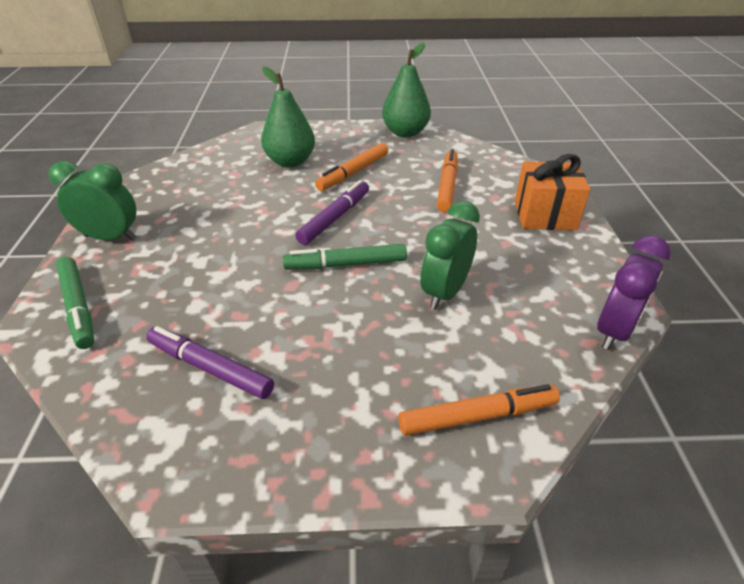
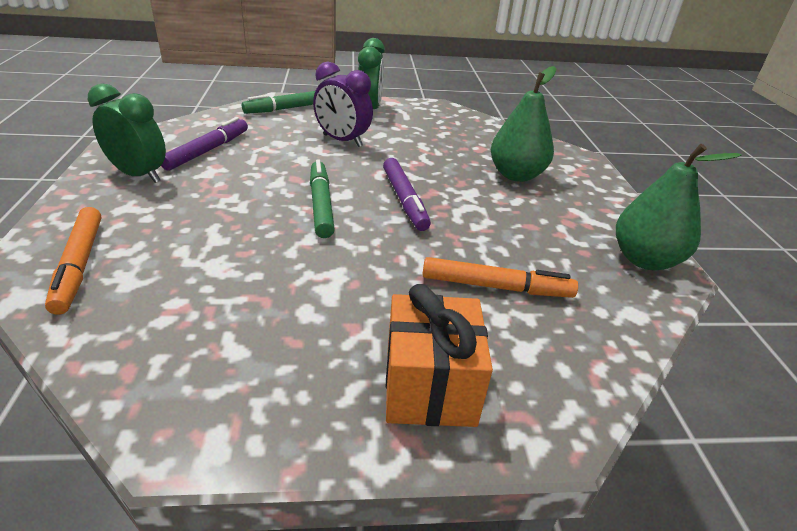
camera: 85 degrees right, 5 degrees down
(335, 218) = (404, 200): purple marker -> purple marker turned 45 degrees clockwise
(353, 173) = (506, 213): orange marker -> none
(445, 292) = (260, 262): green clock -> green clock (139, 175)
(614, 331) = (133, 405): purple clock -> purple clock (342, 141)

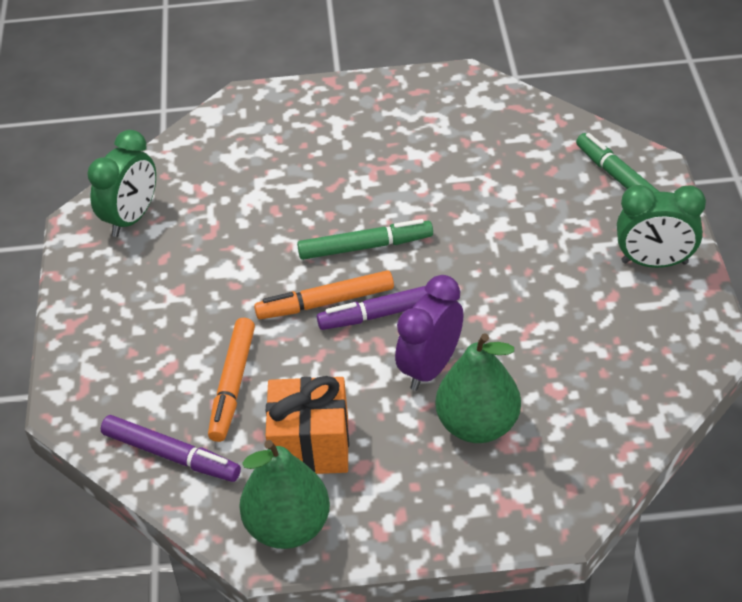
camera: 95 degrees right, 10 degrees up
(79, 265) = (249, 126): orange marker -> orange marker (325, 302)
(139, 175) = (399, 111): green clock -> green clock (131, 218)
(208, 150) = (468, 141): purple marker -> purple marker (171, 455)
(342, 141) = (532, 245): purple clock -> purple clock (430, 368)
(429, 386) = (114, 337): orange gift -> orange gift (310, 446)

